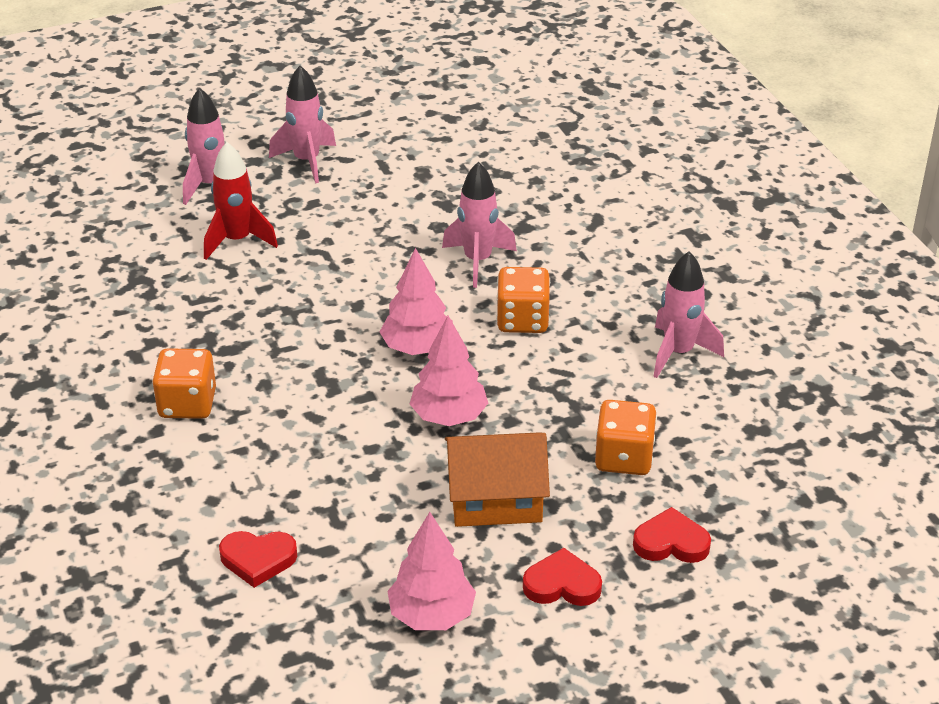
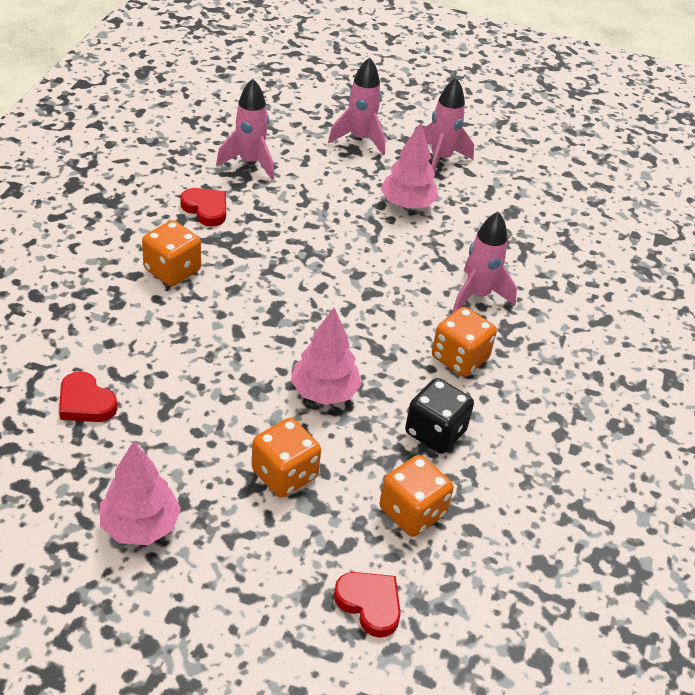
camera: 35 degrees right, 5 degrees up
(237, 240) = (332, 184): red rocket -> none
(417, 348) = (362, 330): pink tree -> pink tree (407, 204)
(495, 498) = (284, 474): orange house -> orange dice
(562, 584) = (252, 573): red heart -> red heart (206, 209)
(571, 389) = (435, 432): none -> black dice
(678, 353) = (550, 461): pink rocket -> pink rocket (250, 163)

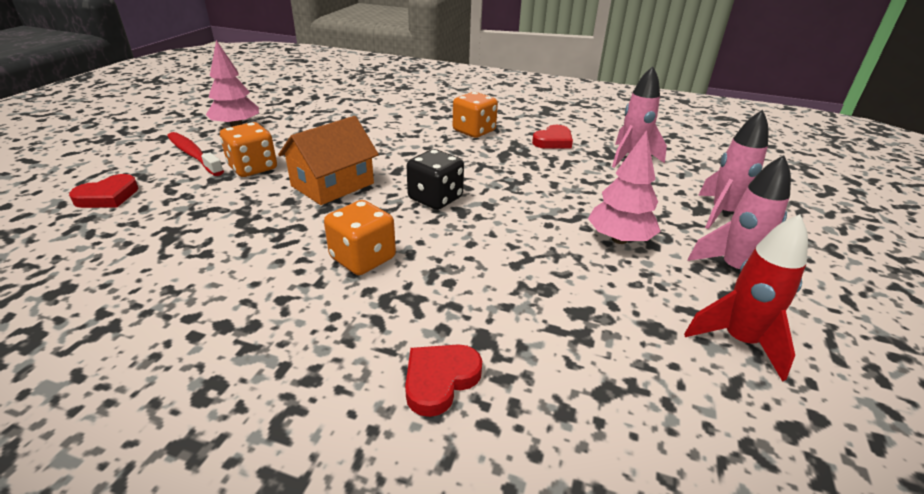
camera: 95 degrees right, 10 degrees down
(85, 402) = (344, 111): red heart -> red heart (440, 380)
(245, 551) = (193, 155): none -> red toothbrush
(324, 392) = (332, 184): pink tree -> orange house
(412, 512) = (180, 219): orange dice -> none
(435, 432) = (265, 236): black dice -> black dice (435, 198)
(477, 295) = (467, 280): pink rocket -> none
(515, 181) = (739, 341): none -> red rocket

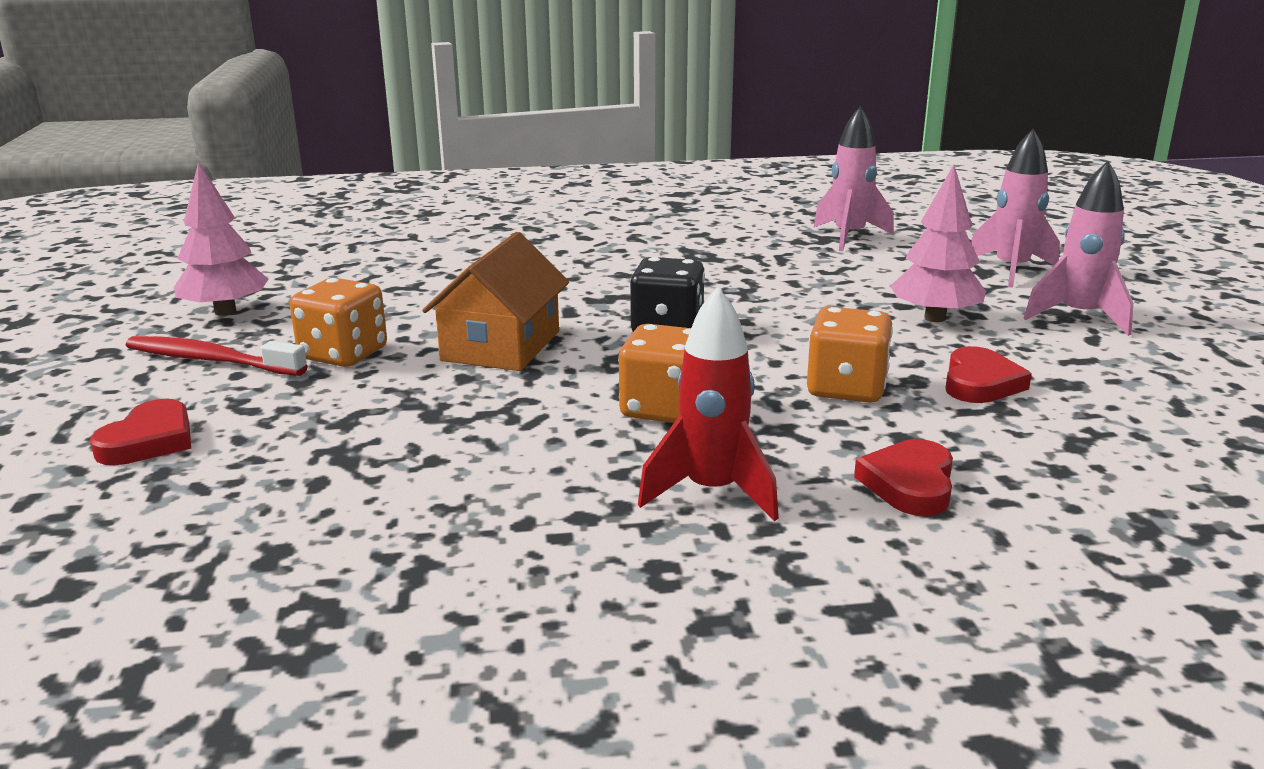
camera: 25 degrees left, 10 degrees down
(474, 131) = (613, 247): orange dice -> orange dice (846, 388)
(553, 141) = (733, 238): red heart -> red heart (980, 383)
(739, 341) = (1146, 372): red rocket -> red rocket (712, 492)

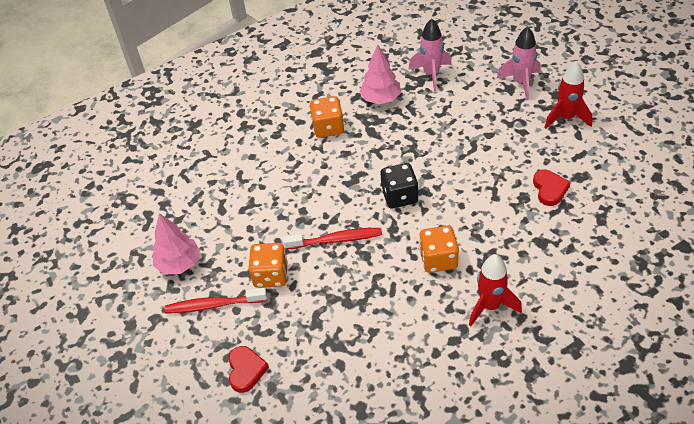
camera: 20 degrees left, 25 degrees up
(501, 346) = (336, 240): orange house -> red toothbrush
(846, 388) = (501, 215): orange dice -> orange dice (328, 128)
(909, 484) = (555, 271): red heart -> none
(934, 318) = (508, 141): pink tree -> pink tree (381, 99)
(1079, 317) = (566, 118): pink rocket -> red rocket

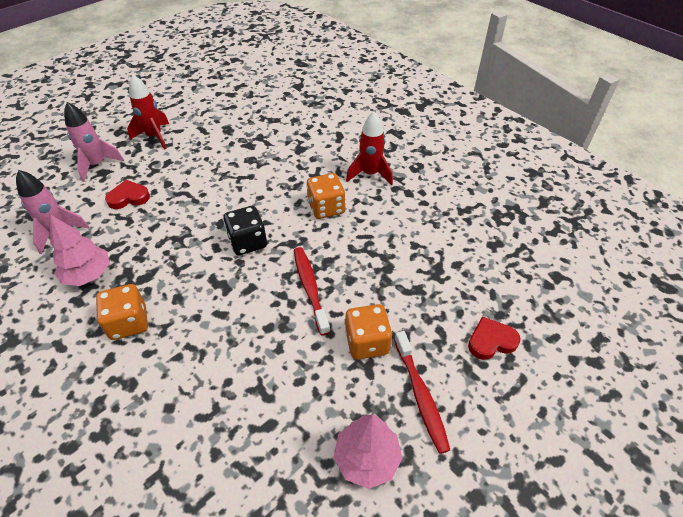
camera: 105 degrees left, 0 degrees up
(549, 189) = (241, 145): red heart -> red heart (129, 197)

